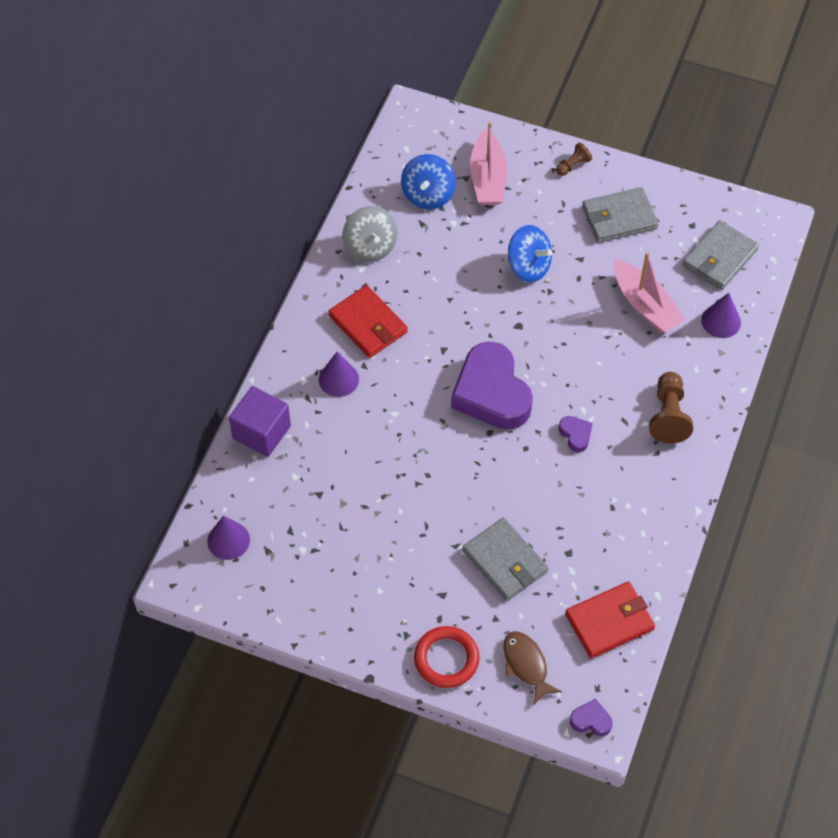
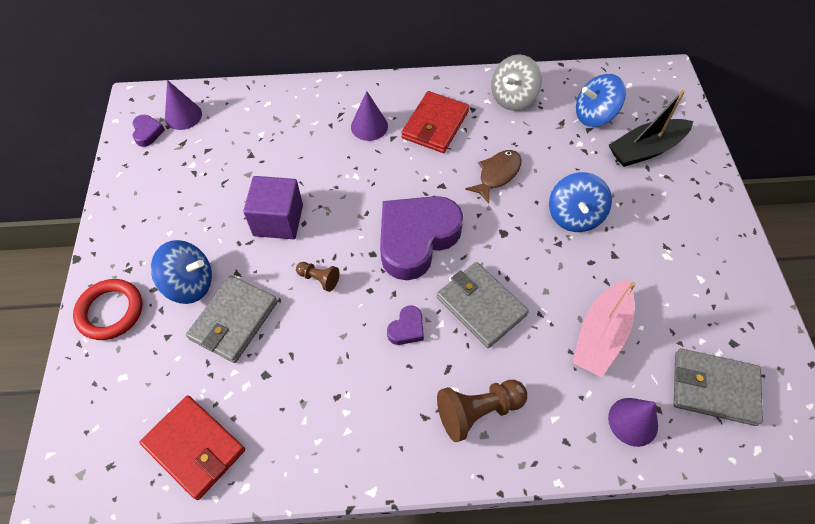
camera: 65 degrees right, 0 degrees up
(261, 432) = (293, 98): purple cube -> purple cube (278, 220)
(448, 587) = (190, 284): none -> blue spinning top
(488, 178) = (646, 150): pink boat -> black boat
(526, 665) = (121, 384): brown fish -> brown fish (497, 174)
(573, 165) = (715, 208): brown pawn -> brown pawn (319, 279)
(591, 720) = (68, 474): purple heart -> purple heart (147, 133)
(619, 218) = (687, 271): grey wallet -> grey wallet (481, 306)

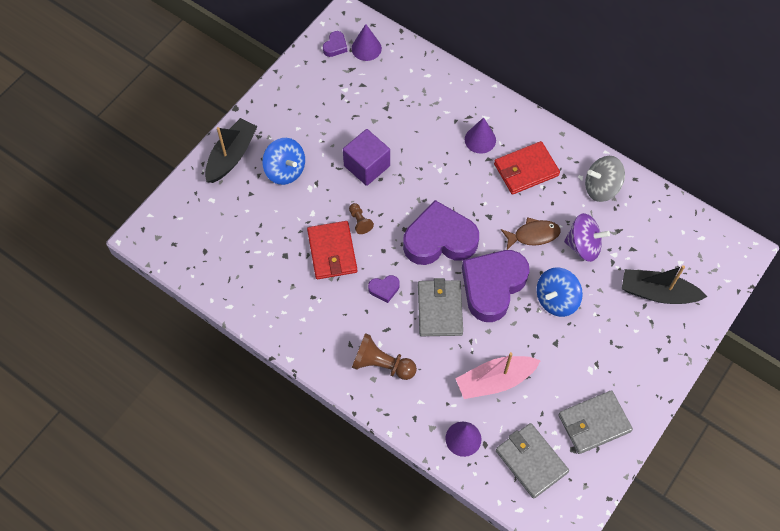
camera: 40 degrees right, 5 degrees up
(110, 311) = (231, 156): red ring -> black boat
(195, 447) = (220, 267): red wallet -> red wallet (332, 252)
(234, 320) = (292, 211): grey wallet -> grey wallet (594, 423)
(508, 246) = (492, 286): none -> purple heart
(548, 154) = (583, 246): none -> purple spinning top
(594, 115) = (647, 242): blue spinning top -> none

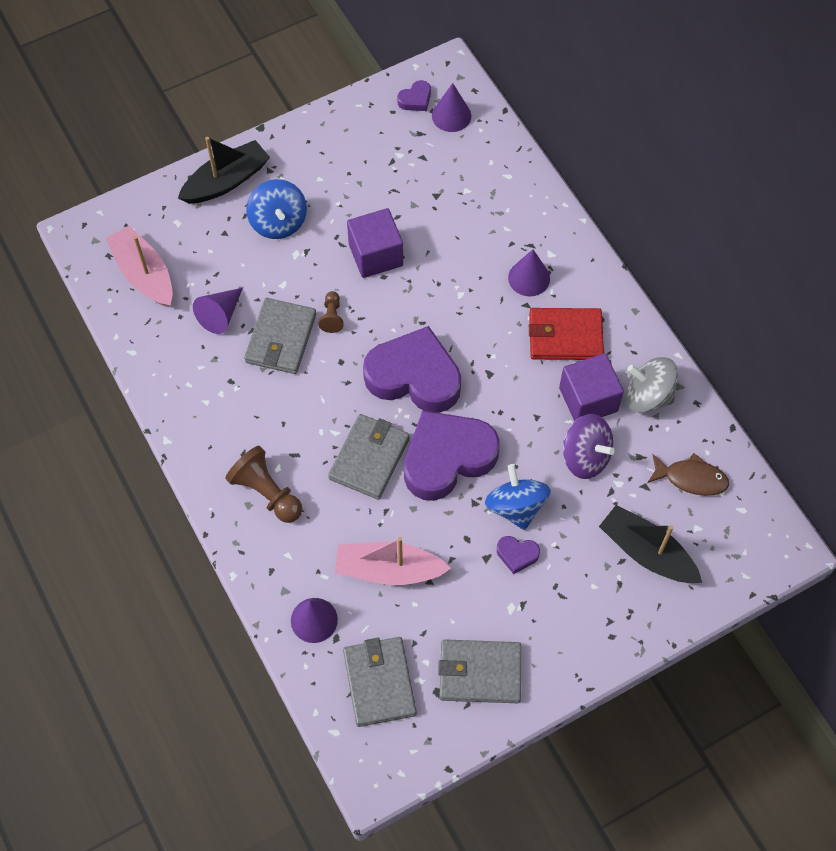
camera: 25 degrees right, 0 degrees up
(208, 247) = (144, 274): none -> pink boat
(280, 253) = (220, 315): none -> purple cone
(332, 252) = (281, 338): red wallet -> grey wallet
(384, 289) = (317, 407): purple heart -> purple heart (517, 555)
(533, 235) = (530, 418): brown fish -> brown fish (691, 478)
(556, 299) = (516, 507): blue spinning top -> blue spinning top turned 90 degrees clockwise
(564, 206) = (588, 399): none -> purple cube

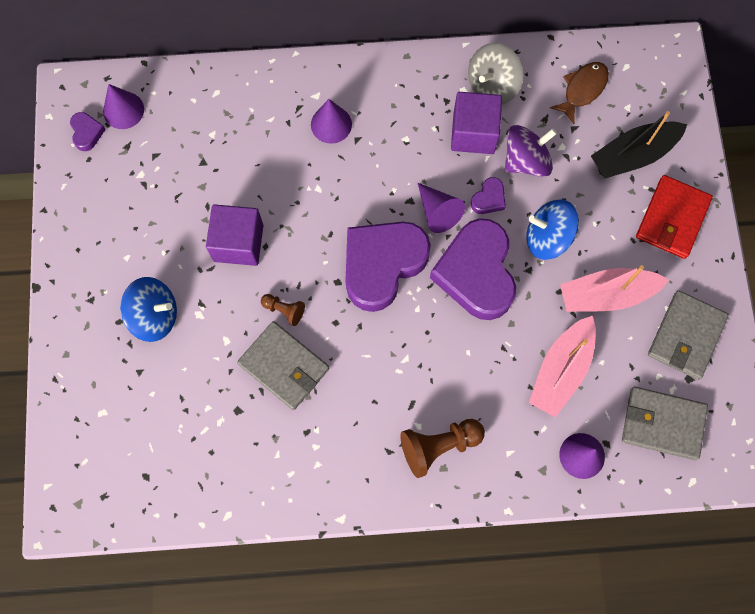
camera: 65 degrees left, 10 degrees up
(144, 274) = (145, 469): pink boat -> pink boat (606, 295)
(220, 315) = (229, 412): purple cone -> purple cone (438, 212)
(226, 181) = (80, 345): black boat -> none
(369, 458) = (445, 340): grey wallet -> none
(517, 555) = (592, 257): purple heart -> purple heart (488, 199)
(565, 336) = (404, 122): red wallet -> red wallet (672, 219)

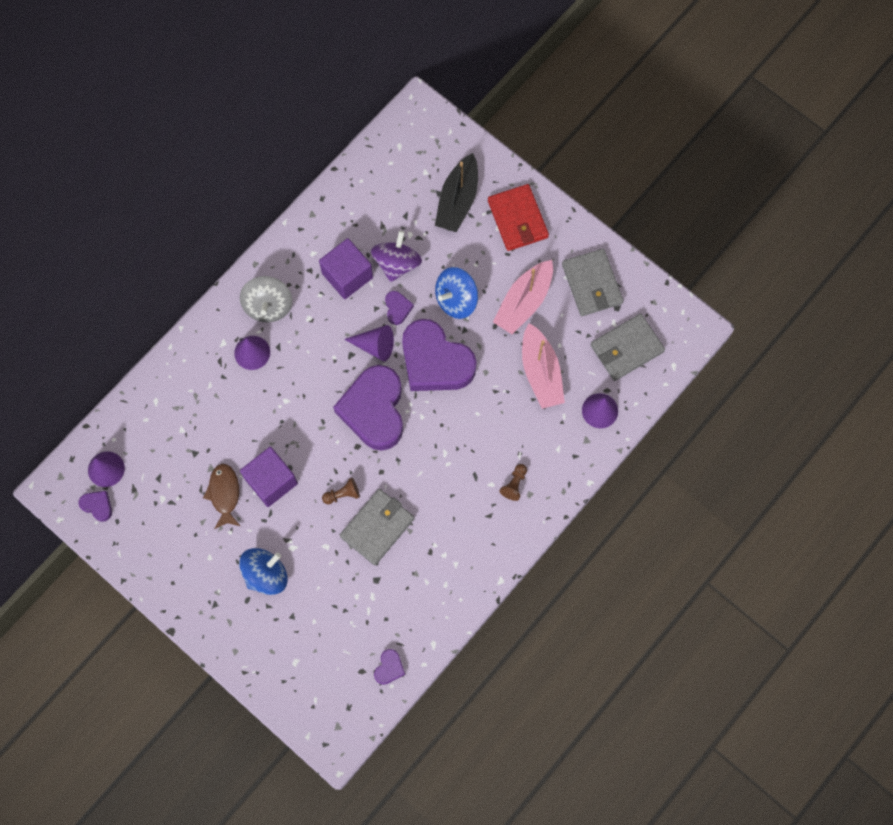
camera: 45 degrees left, 0 degrees up
(170, 497) = (389, 668): none -> purple heart
(284, 366) = (377, 527): grey wallet -> grey wallet turned 45 degrees counterclockwise
(438, 446) = (514, 484): brown pawn -> brown pawn, size x0.55
(492, 86) = (329, 234): grey spinning top -> grey spinning top (268, 306)
(582, 90) = (387, 186): brown fish -> brown fish (224, 494)

